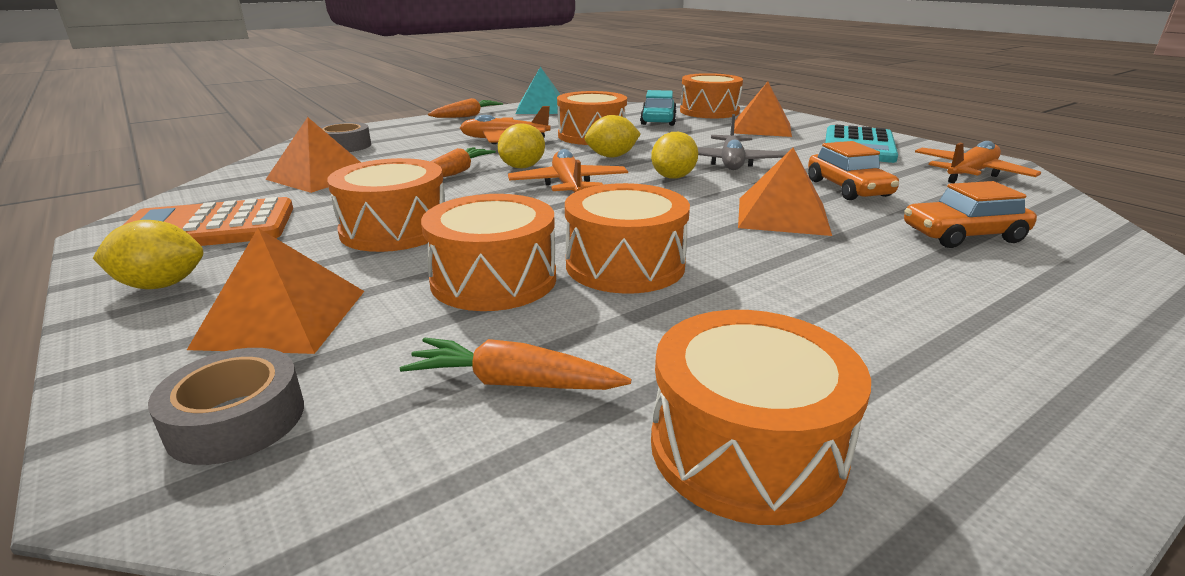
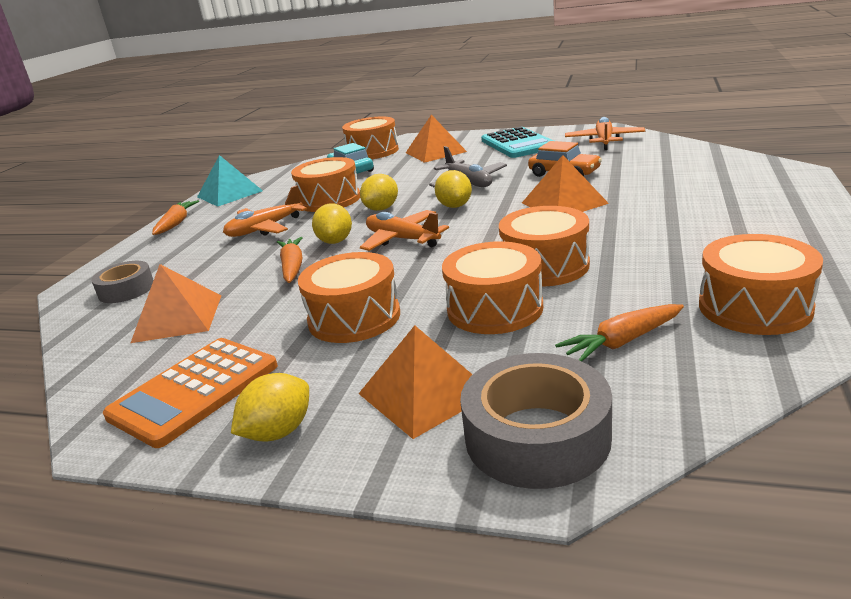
camera: 35 degrees left, 0 degrees up
(237, 420) = (537, 436): grey tape -> grey tape, size x1.62
(963, 235) = (661, 177): orange car -> none

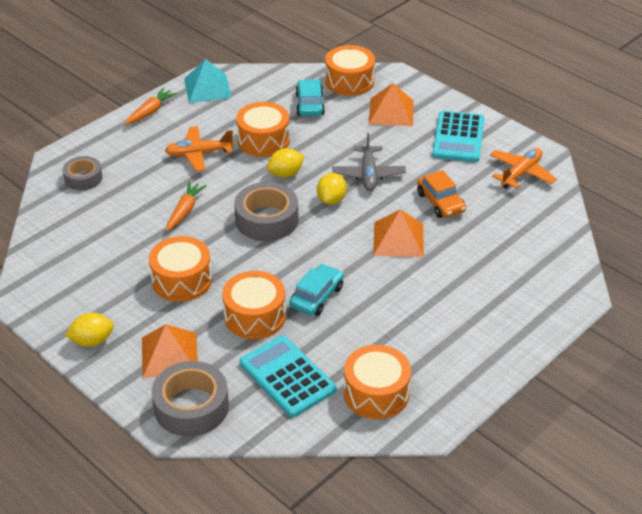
camera: 25 degrees right, 15 degrees up
(178, 318) = (96, 225): orange pyramid -> none
(194, 391) = (73, 292): orange calculator -> none
(335, 241) = (228, 197): yellow lemon -> none
(402, 239) = (267, 220): orange plane -> grey tape
(545, 266) = (317, 296): orange drum -> turquoise car
(622, 341) = (287, 377): orange carrot -> turquoise calculator

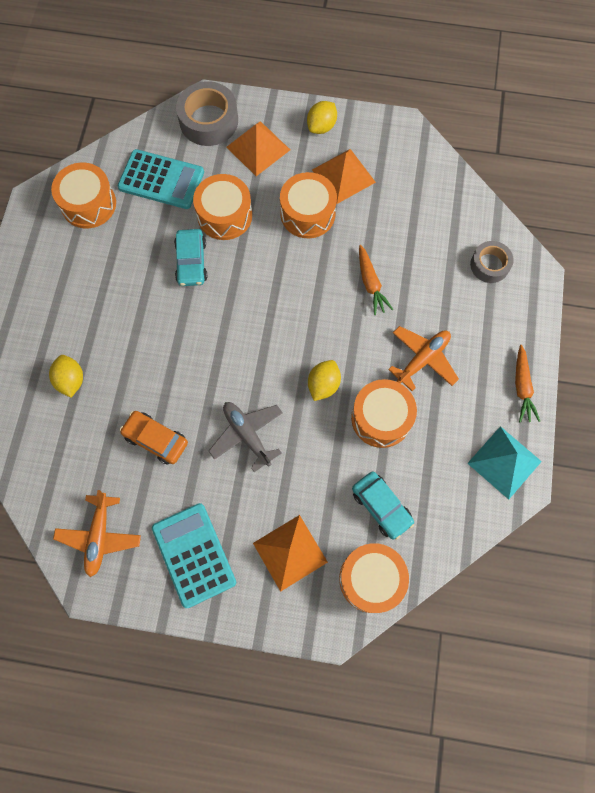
camera: 145 degrees right, 30 degrees up
(267, 220) = (294, 317): grey tape -> none
(331, 200) = (257, 378): yellow lemon -> yellow lemon (71, 380)
(398, 239) = (166, 366): orange pyramid -> orange pyramid (343, 176)

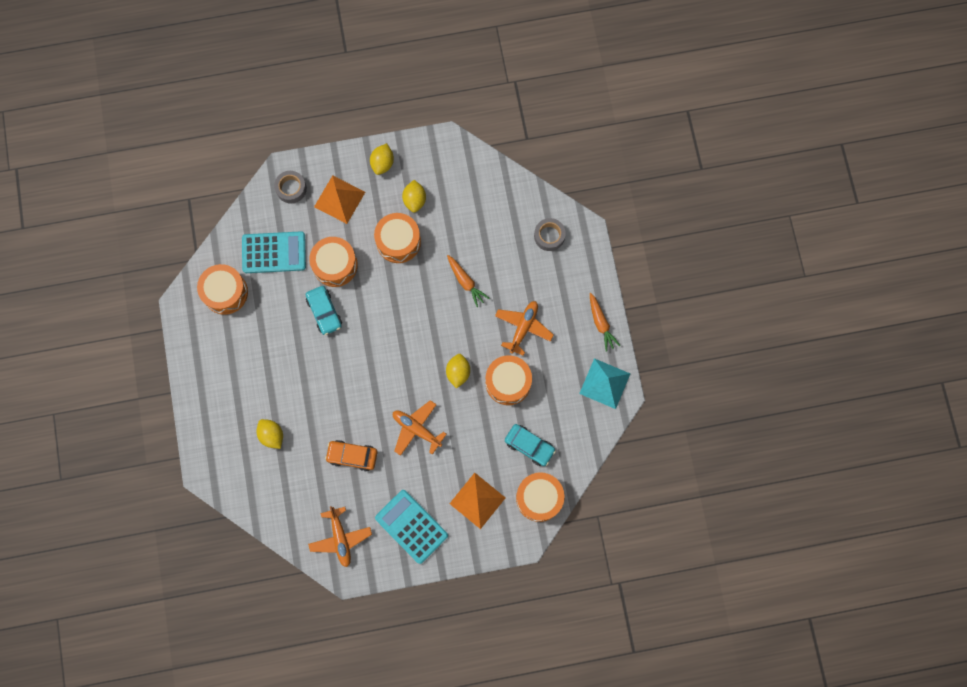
camera: 20 degrees left, 5 degrees up
(209, 121) = (291, 188): grey tape -> grey tape, size x0.62
(247, 435) = (416, 429): grey plane -> orange plane
(343, 176) = (414, 200): orange pyramid -> yellow lemon

